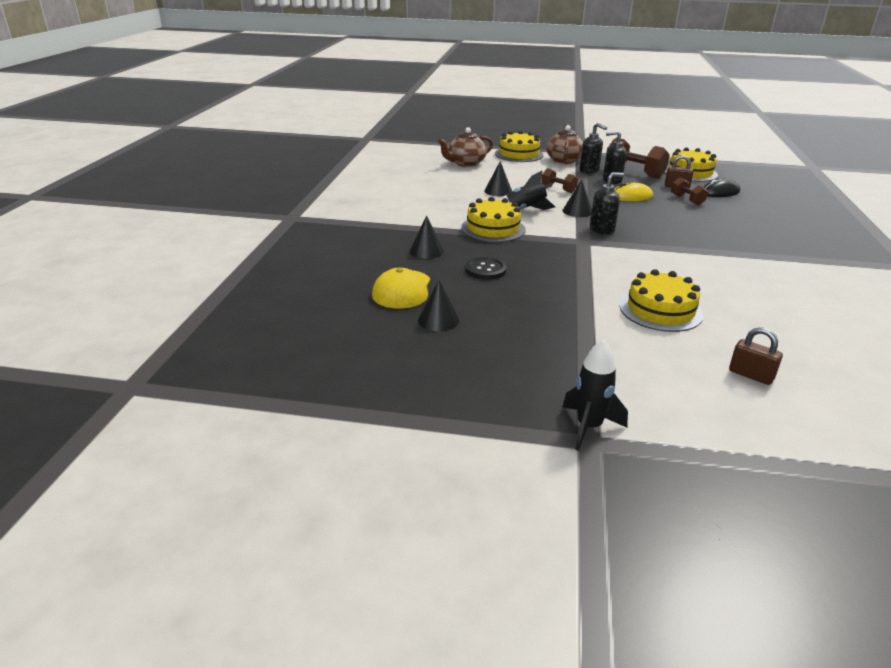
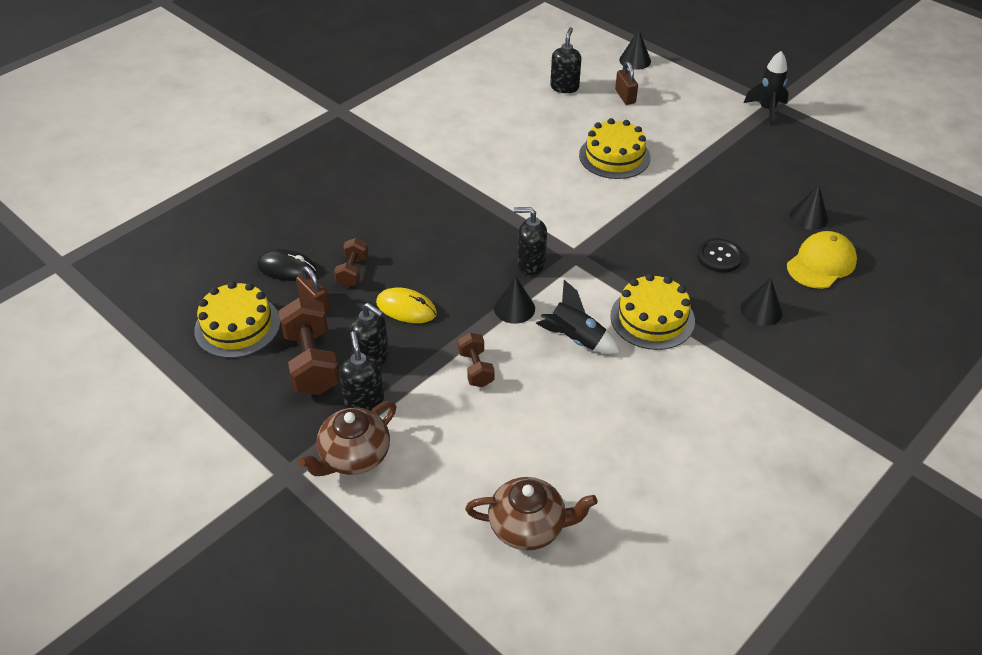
camera: 145 degrees left, 15 degrees up
(498, 191) = (564, 402): black cone -> black cone (635, 60)
(519, 154) = (400, 519): yellow cake -> none
(819, 360) = (564, 87): none -> black soap dispenser

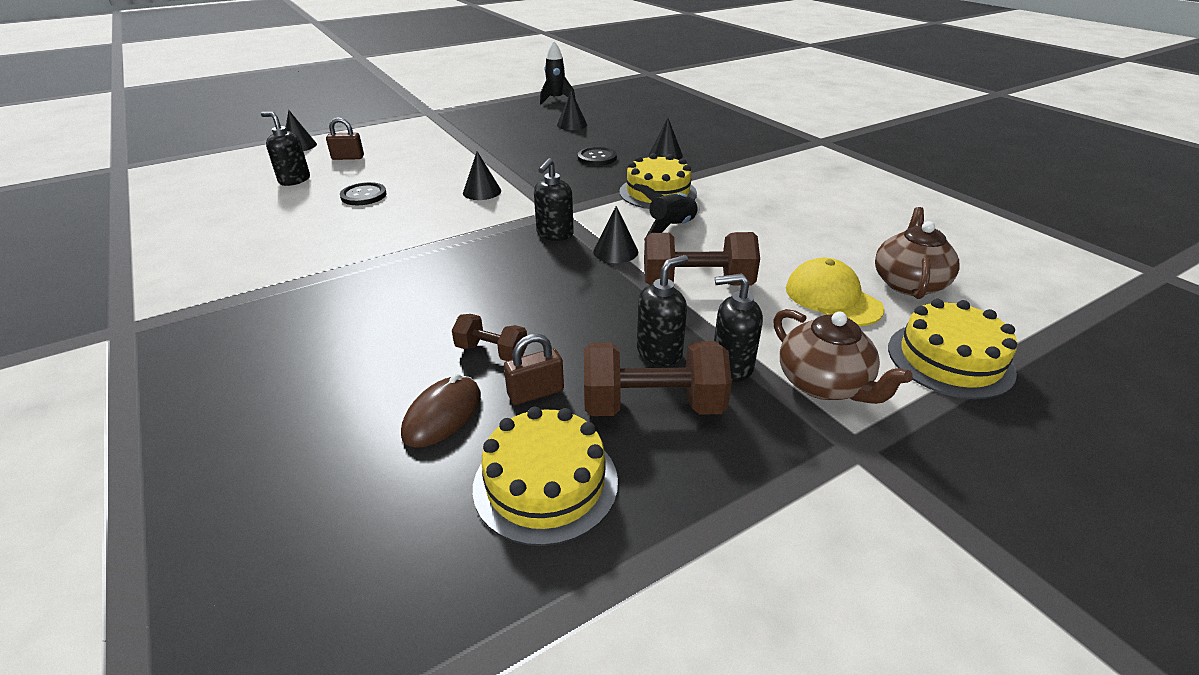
camera: 75 degrees left, 10 degrees down
(286, 268) = (442, 415): black mouse -> brown mouse
(406, 308) = (583, 317): yellow mouse -> none
(476, 369) = (697, 284): brown dumbbell -> brown dumbbell, size x1.79
(554, 134) = (363, 195): none -> black button
(594, 198) = (482, 192): none -> black cone
(614, 156) = (430, 175): yellow cake -> yellow cake (950, 359)
(767, 110) = (434, 115): black rocket -> black rocket (556, 100)
(821, 263) = (624, 130): yellow cap -> yellow cap (832, 298)

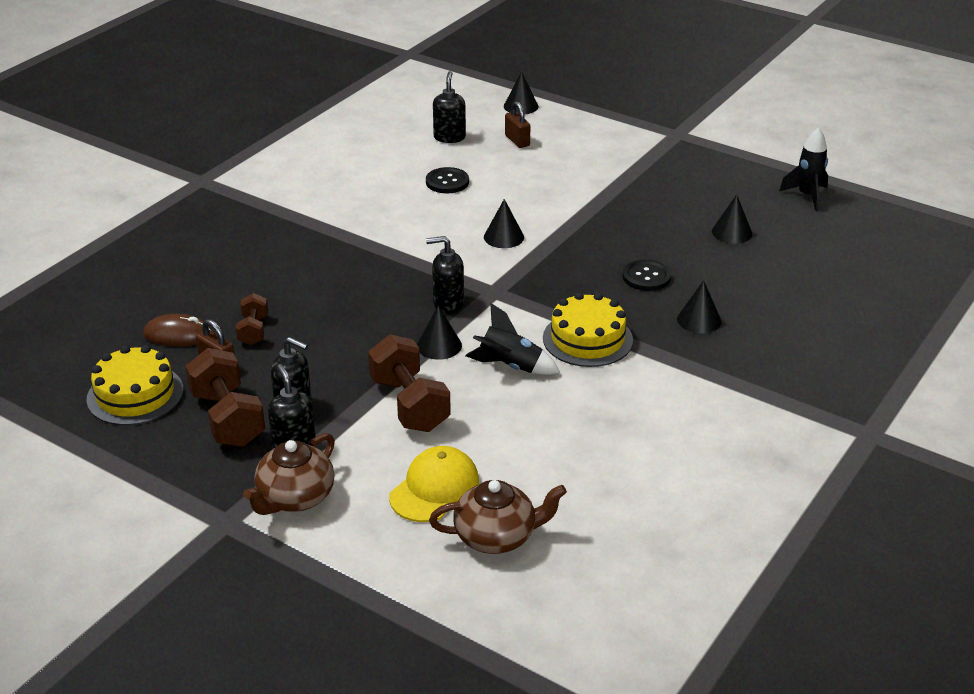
camera: 65 degrees right, 0 degrees up
(950, 359) = (369, 568): yellow cake -> none

